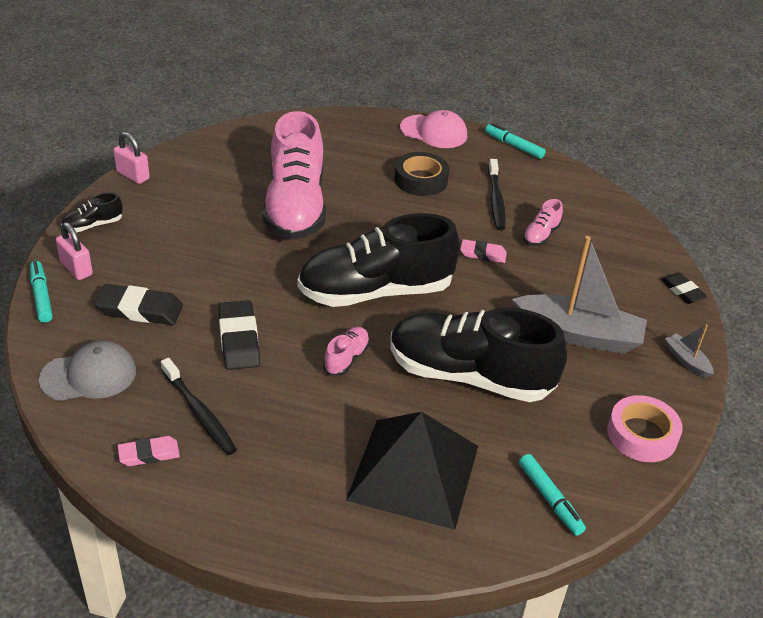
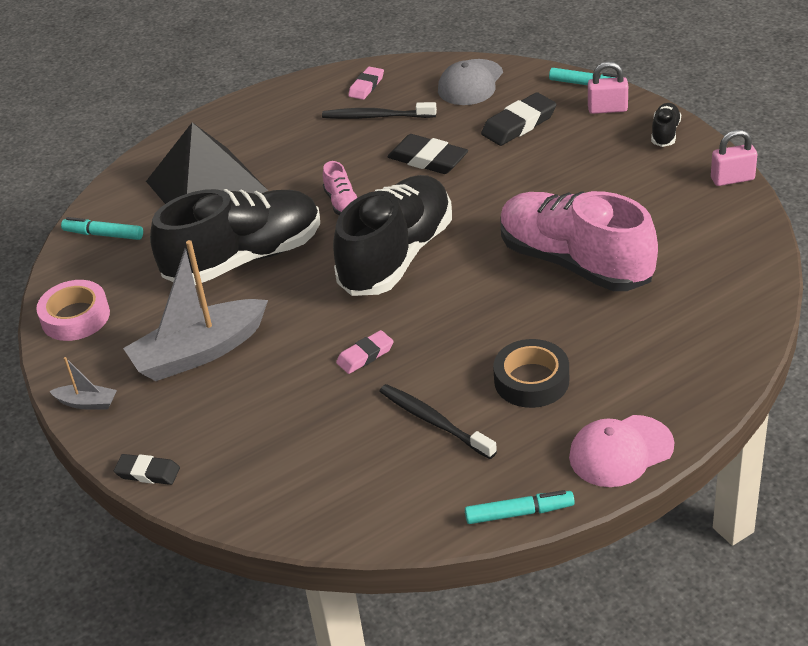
camera: 140 degrees right, 0 degrees up
(541, 235) = (342, 420): pink shoe -> none

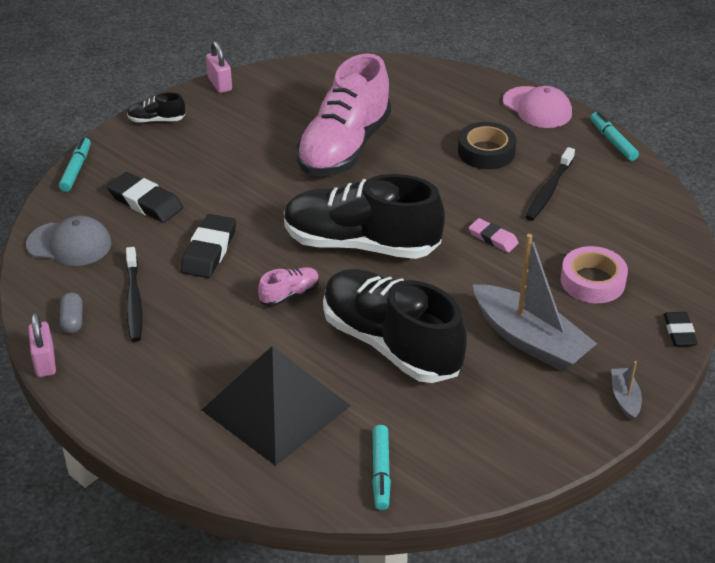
camera: 110 degrees left, 0 degrees up
(75, 317) = (517, 449): pink tape -> pink tape (592, 281)
(366, 86) = (72, 320): pink eraser -> grey capsule
(607, 109) = (118, 154): pink padlock -> pink padlock (45, 362)

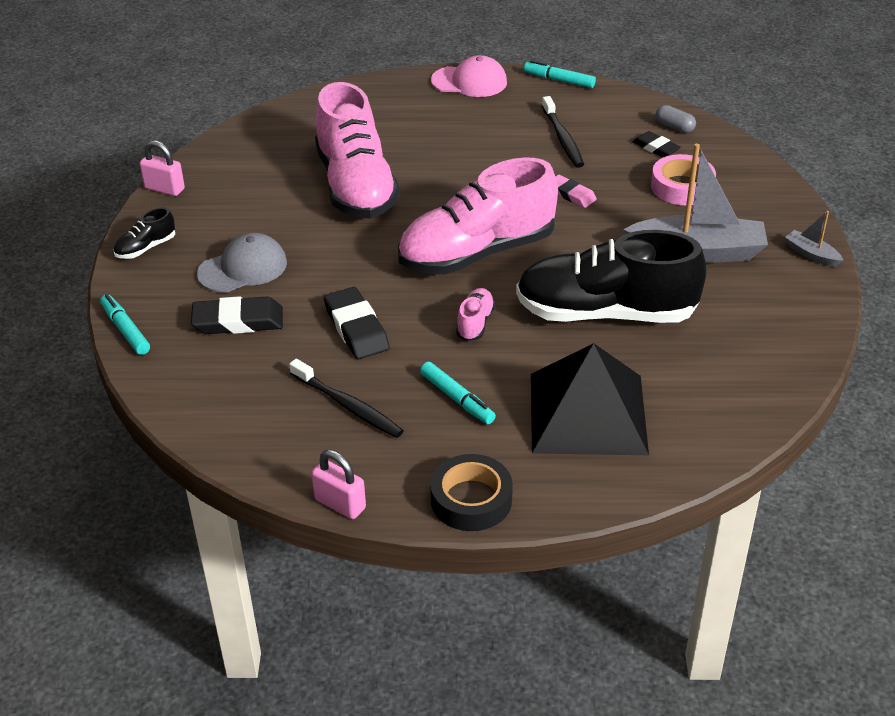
camera: 40 degrees left, 0 degrees up
(69, 244) = (215, 395): grey cap -> grey cap (243, 268)
(72, 320) = (315, 455): grey capsule -> grey capsule (674, 127)
(361, 244) = (477, 253): black shoe -> pink shoe
(380, 472) = (728, 408): turquoise marker -> turquoise marker (457, 399)
(486, 152) = (476, 133): black tape -> black tape (471, 500)
(493, 238) = (571, 194): pink eraser -> pink eraser turned 45 degrees clockwise
(679, 332) = (783, 190): black eraser -> black eraser (656, 148)

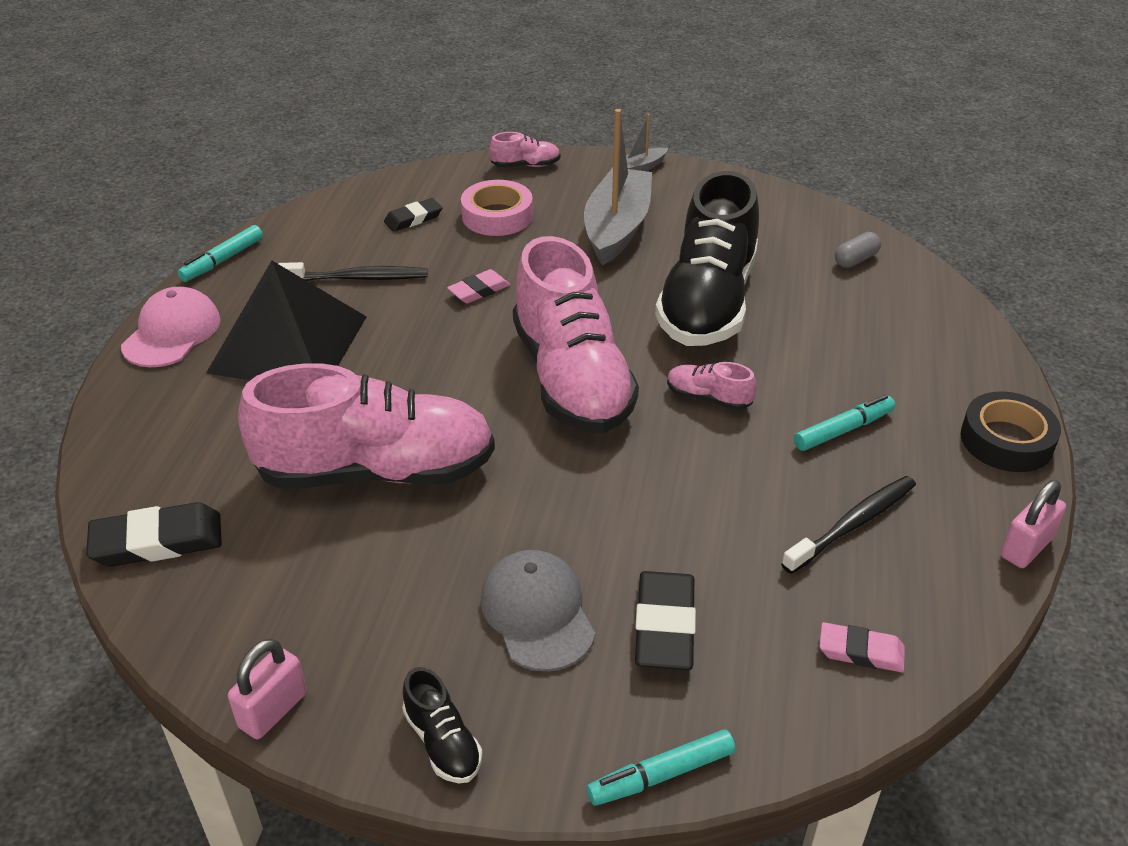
camera: 80 degrees left, 0 degrees up
(225, 411) = (861, 651): none -> pink eraser
(356, 328) = (701, 502): black eraser -> black eraser (157, 541)
(588, 413) = (868, 340): black pyramid -> black pyramid (288, 344)
(674, 127) = (378, 200): grey capsule -> grey capsule (855, 260)
(773, 189) = (525, 165): none -> pink shoe

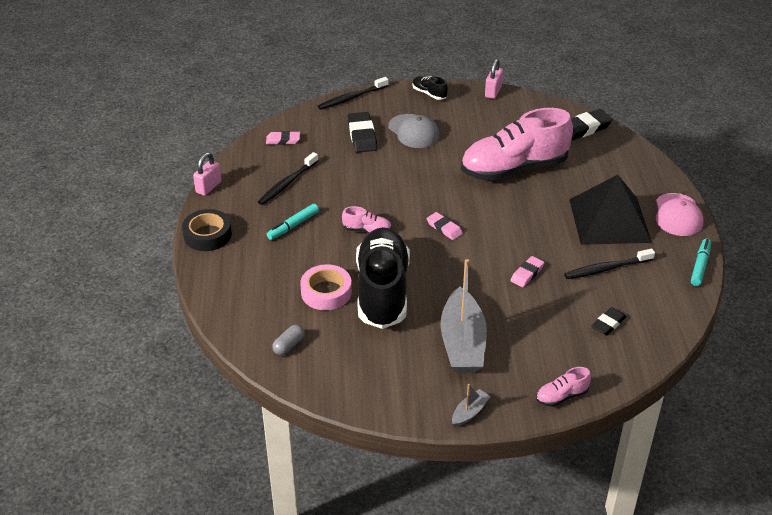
camera: 165 degrees right, 0 degrees up
(497, 216) = (552, 337): pink tape -> pink tape (326, 292)
(571, 378) = (444, 228): pink shoe -> pink eraser
(661, 775) = (351, 98): turquoise marker -> black toothbrush

